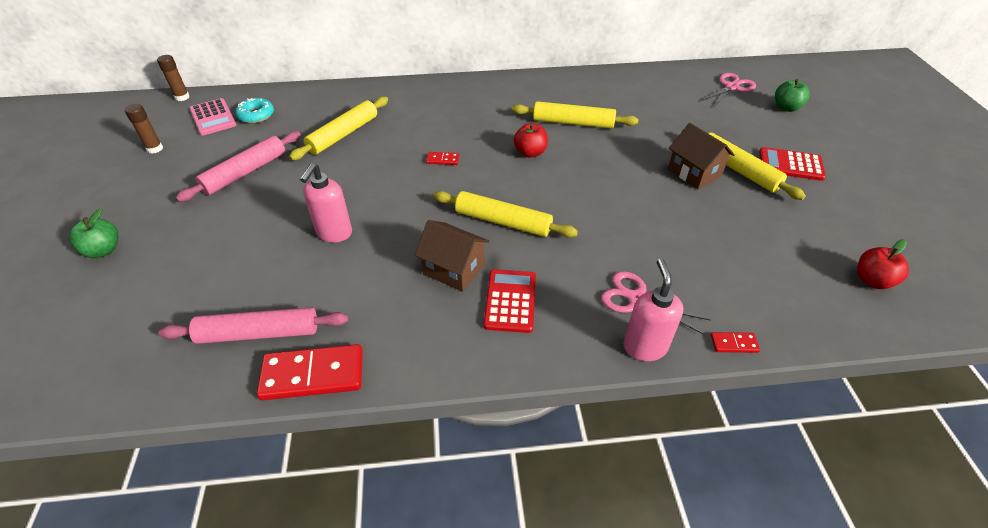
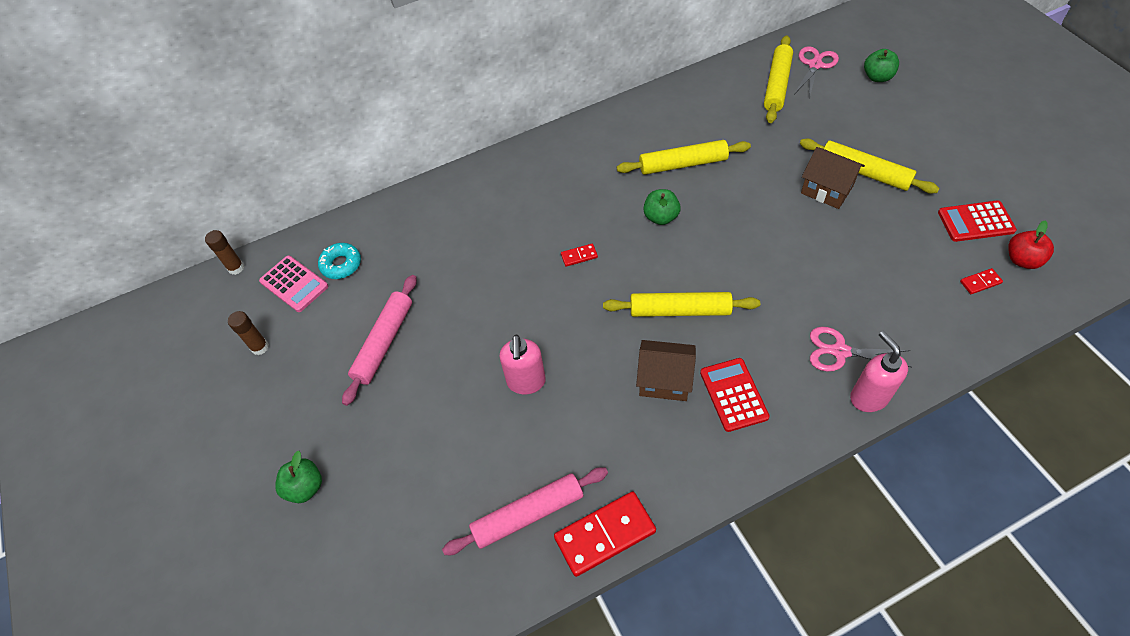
camera: 15 degrees left, 10 degrees up
(343, 134) = (455, 258): yellow rolling pin -> yellow rolling pin (777, 85)
(530, 152) = (661, 217): red apple -> green apple
(734, 343) = (937, 366): red domino -> red domino (980, 282)
(790, 165) = (908, 150): red calculator -> red calculator (975, 222)

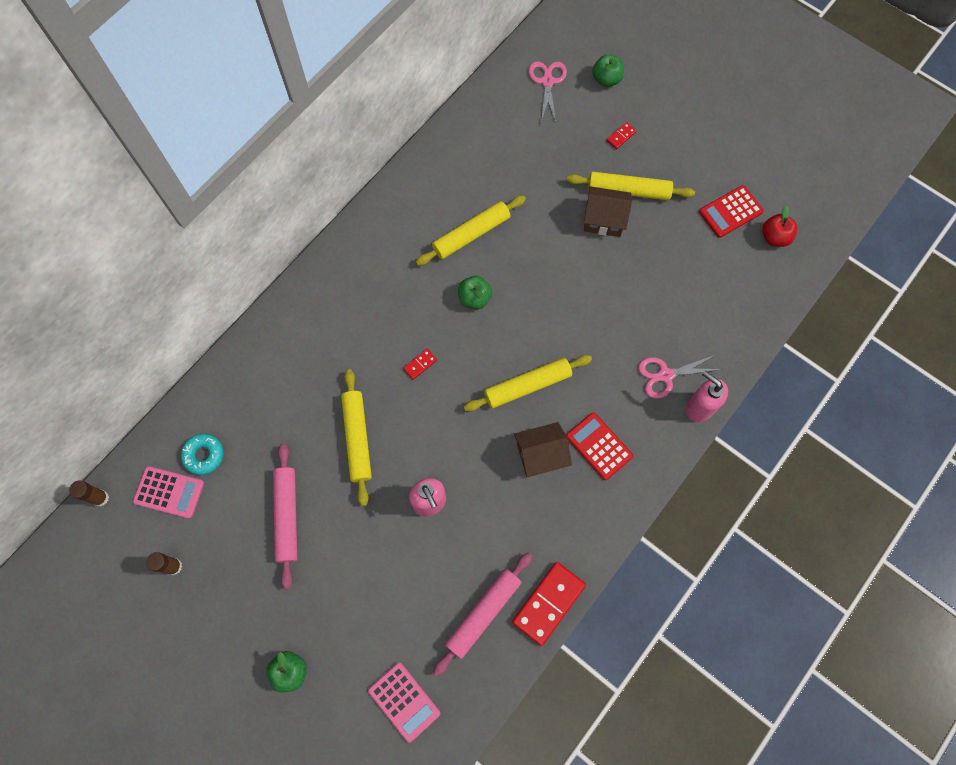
camera: 30 degrees left, 15 degrees up
(399, 570) = (404, 701): none -> pink calculator
(777, 85) = (521, 116): yellow rolling pin -> yellow rolling pin (357, 438)
(980, 282) = (750, 270): red domino -> red domino (621, 136)

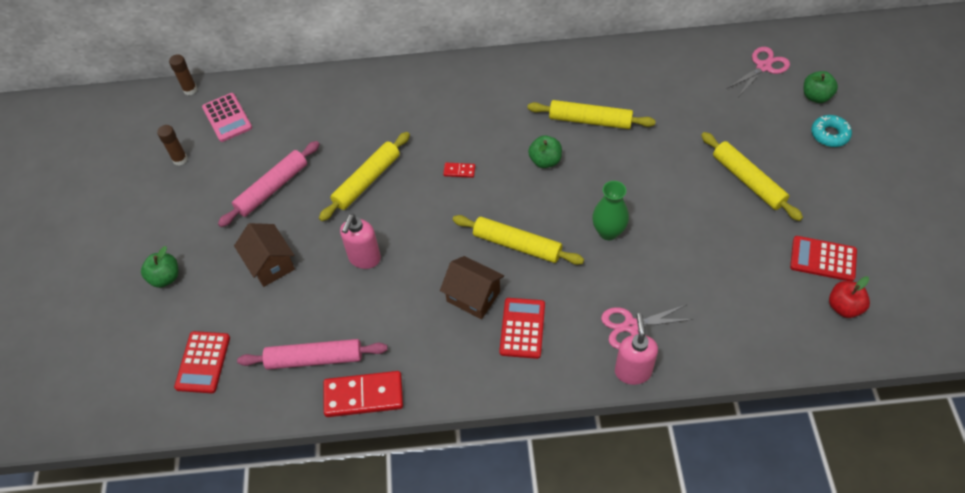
camera: 50 degrees right, 15 degrees down
(204, 455) = (269, 114): turquoise donut -> turquoise donut (829, 134)
(404, 701) = (203, 362): pink calculator -> red calculator
(578, 316) = (608, 232): none -> green vase
(604, 220) = (704, 185): brown house -> brown house (270, 264)
(621, 136) = (784, 141): red domino -> none
(665, 375) = (631, 326): pink scissors -> pink scissors turned 45 degrees counterclockwise

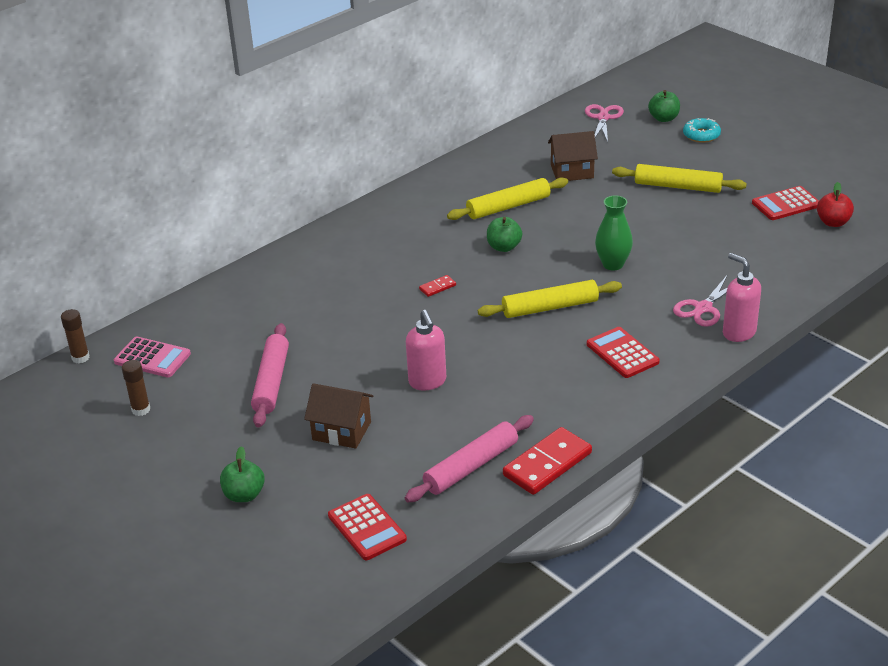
camera: 40 degrees left, 20 degrees down
(367, 181) = (360, 333): yellow rolling pin -> none
(473, 296) = (556, 356): brown house -> brown house (572, 171)

